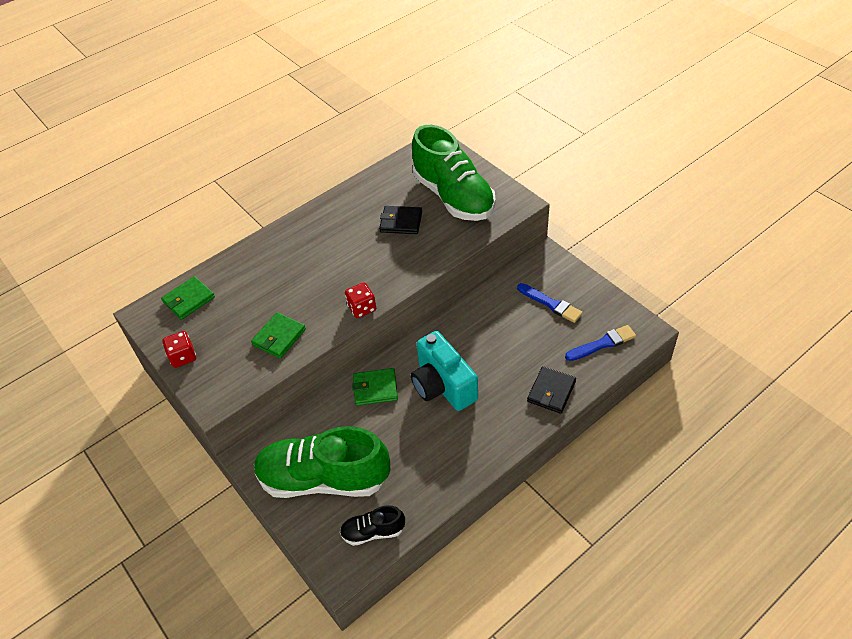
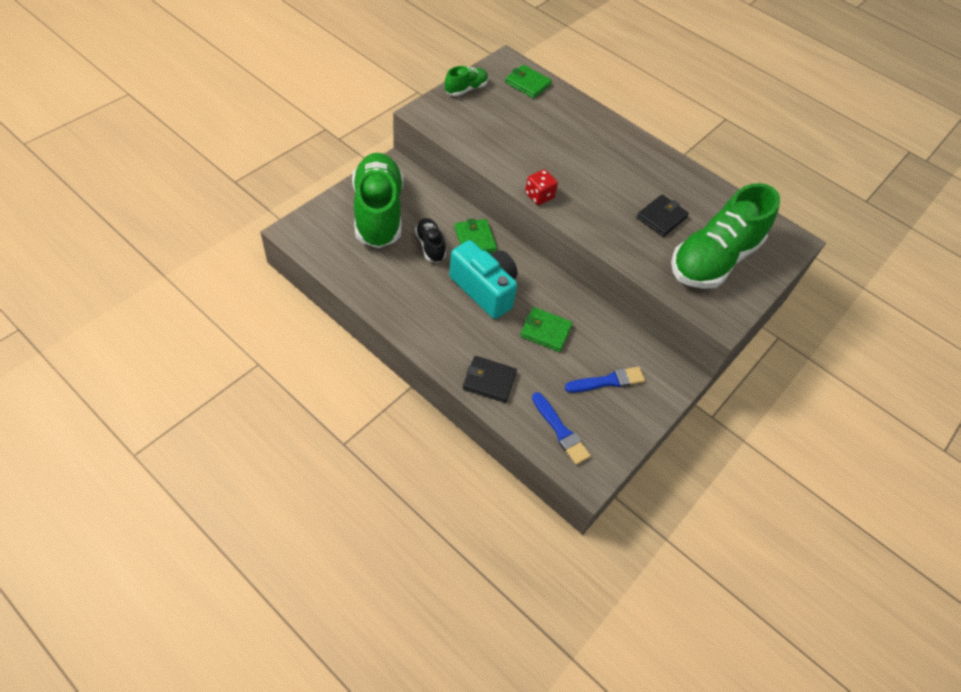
camera: 70 degrees right, 5 degrees up
(183, 357) = (466, 89): red dice -> green shoe
(279, 337) = (495, 144): green wallet -> green wallet (545, 331)
(373, 532) = (328, 249): black shoe -> black shoe (430, 246)
(401, 222) = (661, 217): black wallet -> black wallet turned 45 degrees clockwise
(443, 385) = (485, 290): turquoise camera -> turquoise camera turned 90 degrees clockwise
(551, 304) = (608, 381): blue brush -> blue brush turned 135 degrees counterclockwise

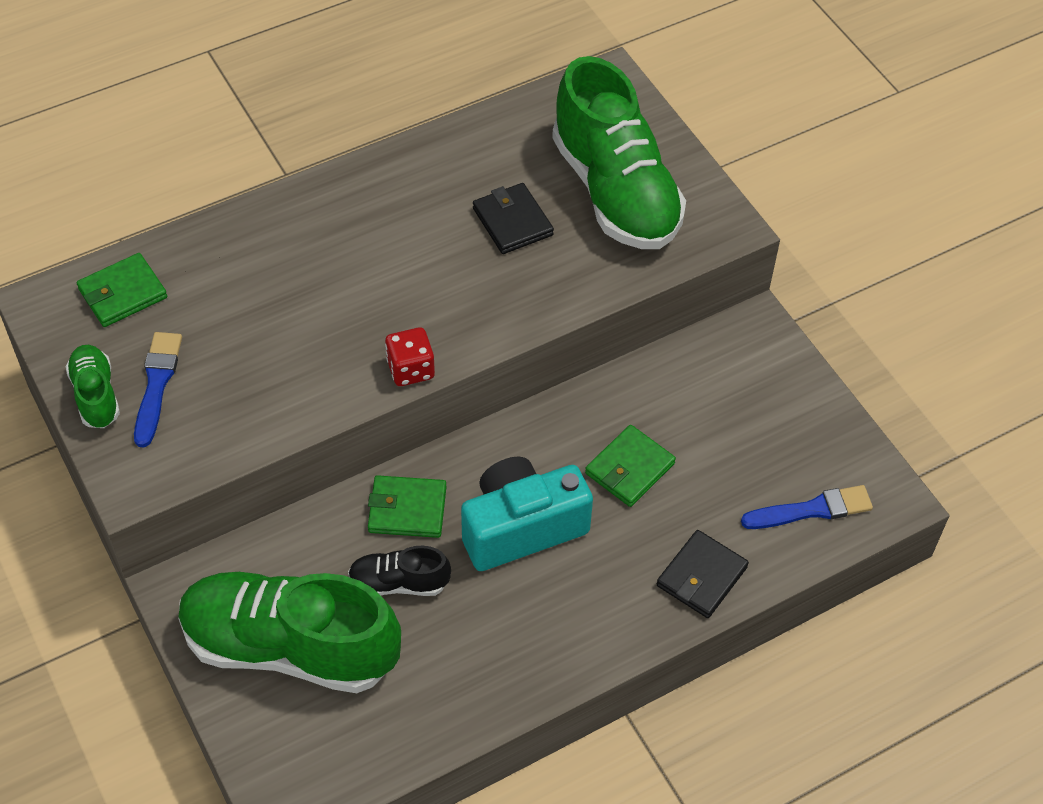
camera: 65 degrees left, 0 degrees up
(608, 381) = (742, 419): blue brush -> blue brush (157, 384)

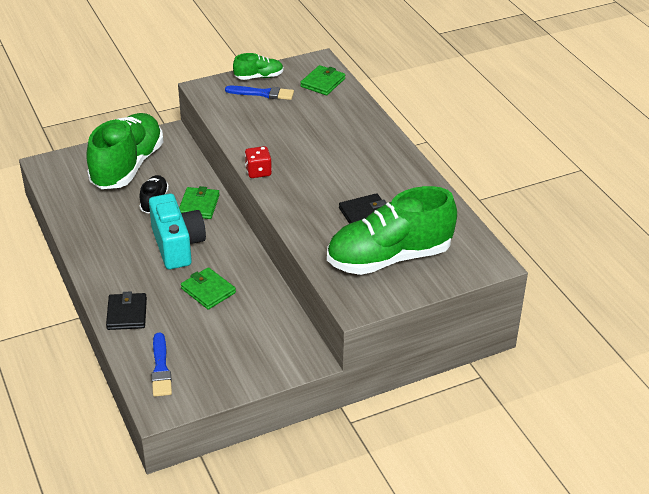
camera: 95 degrees right, 15 degrees down
(122, 293) = (323, 83): green wallet -> green wallet turned 60 degrees clockwise
(701, 576) = (127, 314): black wallet -> black wallet turned 45 degrees clockwise

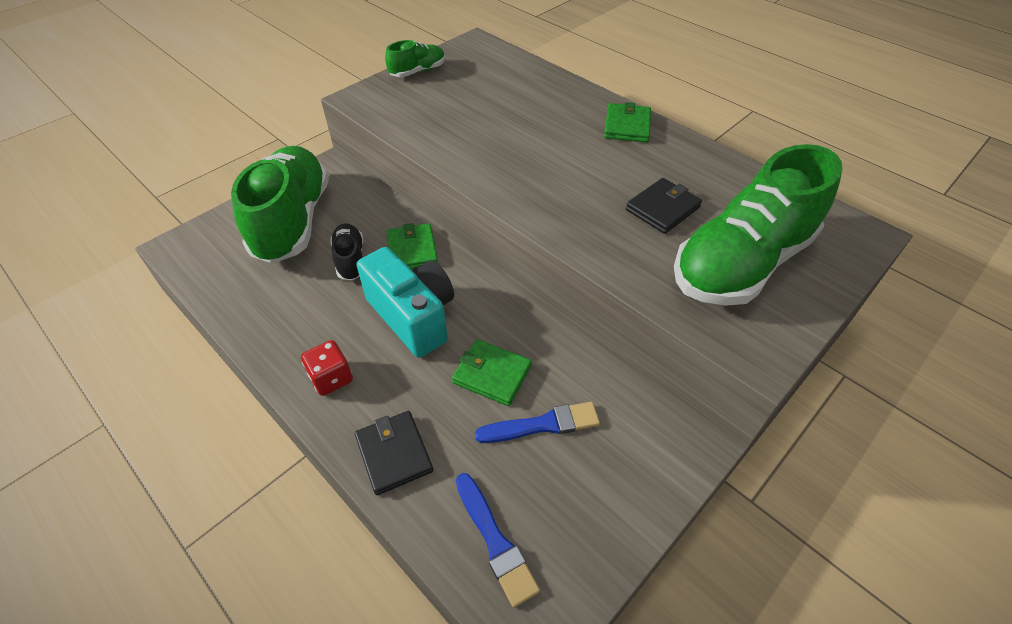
camera: 20 degrees left, 10 degrees up
(258, 172) = (490, 186): red dice -> red dice (331, 378)
(262, 93) = (434, 89): blue brush -> blue brush (543, 425)
(323, 83) = (496, 63): green wallet -> green wallet (627, 126)

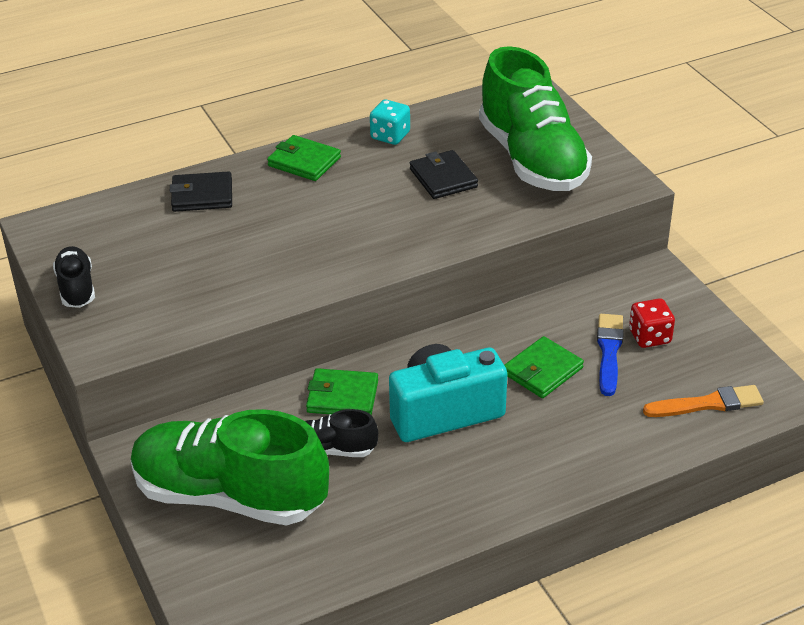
camera: 70 degrees left, 10 degrees down
(331, 378) = (502, 485): red dice -> red dice (649, 337)
(394, 454) = (607, 451): black wallet -> black wallet (202, 195)
(418, 72) = (76, 288): green shoe -> black shoe
(495, 541) = (707, 404): blue brush -> orange brush
(701, 162) = (390, 136): none -> turquoise dice

